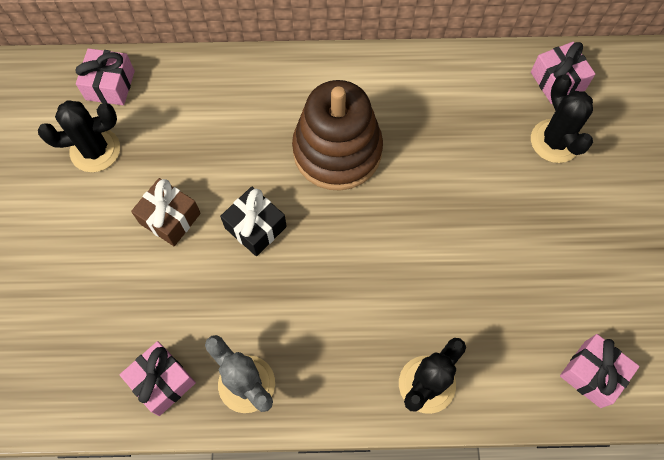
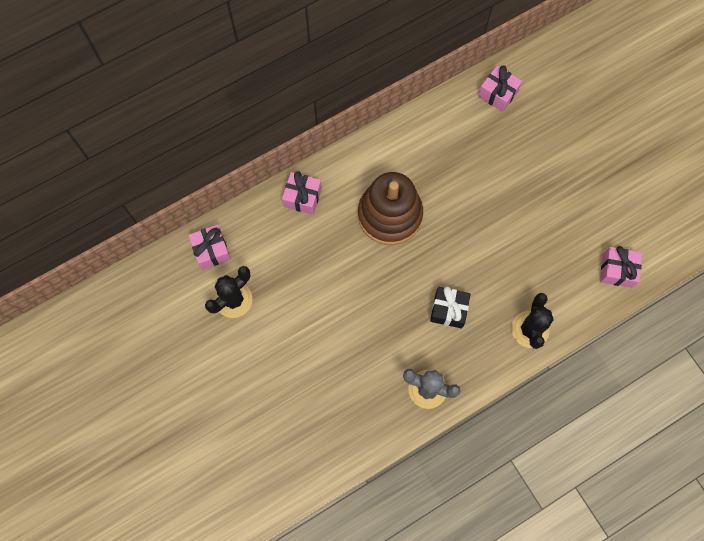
camera: 30 degrees left, 5 degrees up
(162, 381) = (377, 417): pink gift -> pink gift (302, 197)
(170, 218) = (313, 317): brown gift -> none
(255, 227) = (371, 292): black gift -> black gift (448, 310)
(555, 141) = (518, 136): black cactus -> none

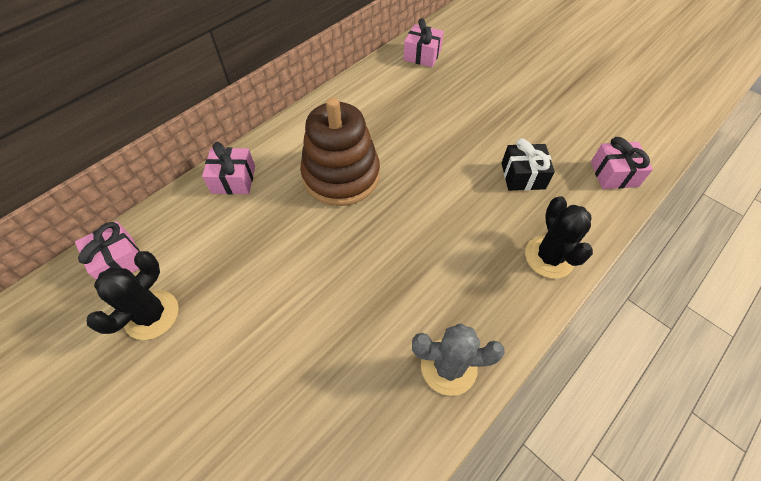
camera: 15 degrees left, 15 degrees down
(448, 310) = (442, 259): black gift -> black gift (523, 176)

